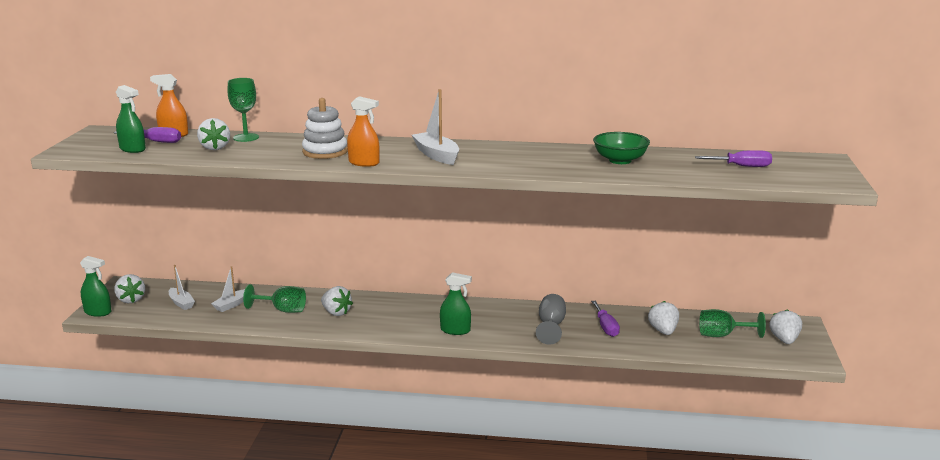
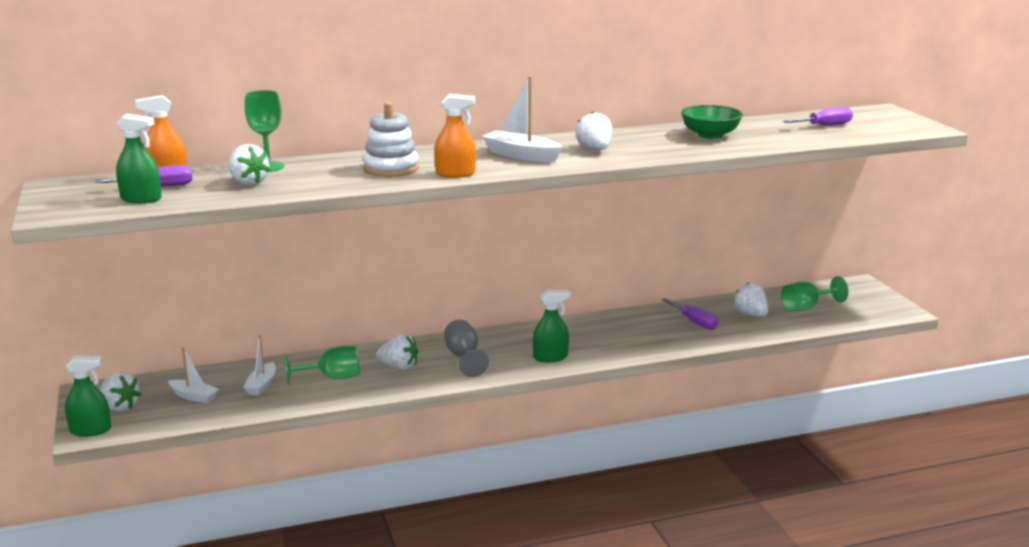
camera: 25 degrees left, 0 degrees up
(551, 326) = (642, 332): grey goblet -> grey goblet (464, 357)
(784, 340) = (861, 300): white strawberry -> white strawberry (595, 149)

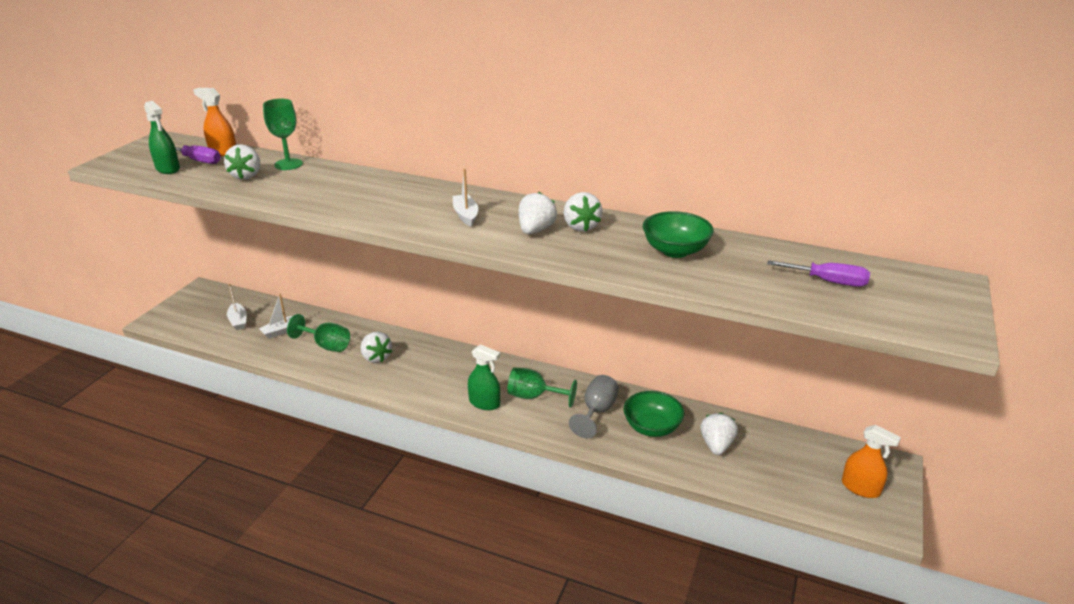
camera: 40 degrees right, 10 degrees up
(90, 430) = (159, 320): green spray bottle -> none
(120, 407) = (196, 309): white strawberry -> white strawberry (581, 226)
(391, 169) = (351, 195): white stacking toy -> none
(455, 174) = (379, 218): orange spray bottle -> orange spray bottle (860, 488)
(464, 357) = (427, 370): grey goblet -> grey goblet (597, 412)
(521, 155) = (466, 215): white boat -> white boat, size x0.65
(695, 322) = (652, 427): purple screwdriver -> green bowl
(806, 307) = (786, 464): green goblet -> green goblet (534, 396)

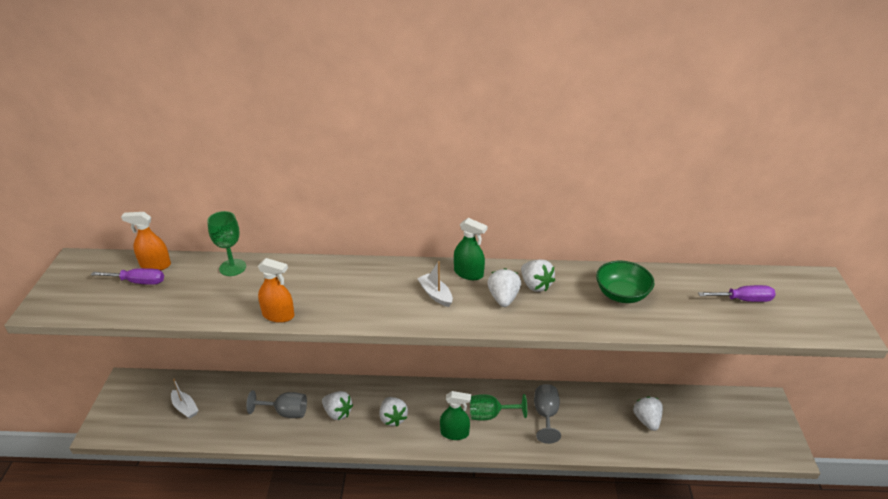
camera: 20 degrees left, 5 degrees up
(168, 169) = (114, 299): green spray bottle -> green spray bottle (468, 273)
(246, 176) = (202, 291): white strawberry -> white strawberry (393, 418)
(282, 331) = (234, 407): white boat -> none
(326, 345) = (285, 412): green goblet -> grey goblet
(652, 427) = (593, 418): green bowl -> none
(860, 488) = (757, 428): orange spray bottle -> orange spray bottle (278, 315)

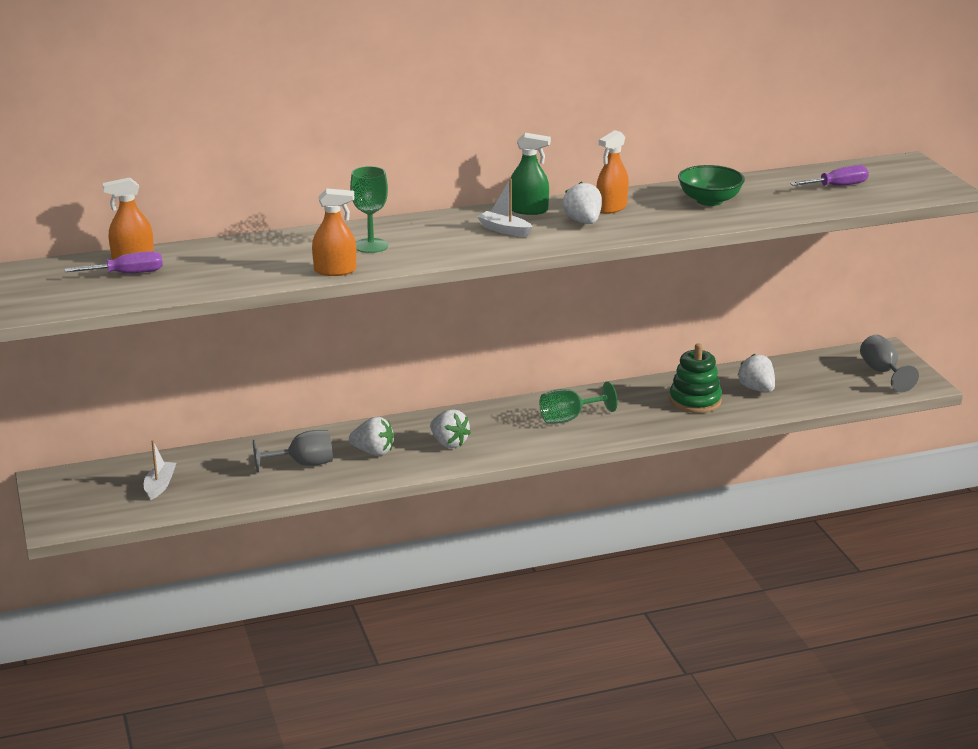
camera: 20 degrees left, 10 degrees down
(185, 408) = (160, 486): white boat -> white boat turned 105 degrees counterclockwise
(232, 267) = (236, 246): green goblet -> green goblet (371, 246)
(454, 433) = (535, 440): green spray bottle -> none
(535, 285) = (611, 208): white strawberry -> orange spray bottle
(546, 415) = (637, 406): grey goblet -> grey goblet (883, 372)
(592, 421) = (695, 401): none -> green stacking toy

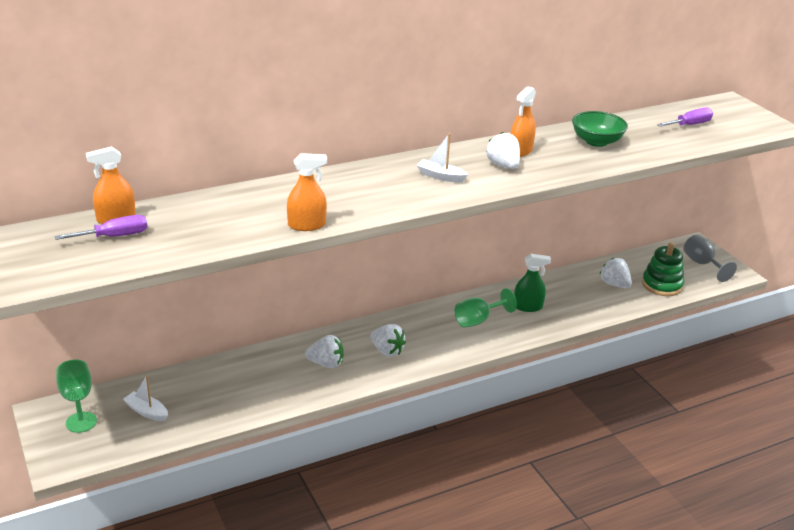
camera: 10 degrees left, 5 degrees up
(160, 486) = (147, 412): white boat -> white boat turned 60 degrees counterclockwise
(303, 464) = (269, 380): grey goblet -> none
(371, 246) = (330, 197): green goblet -> green goblet (81, 422)
(528, 210) = (453, 155): green spray bottle -> green spray bottle (528, 307)
(695, 401) = (571, 298): green stacking toy -> green stacking toy (662, 285)

